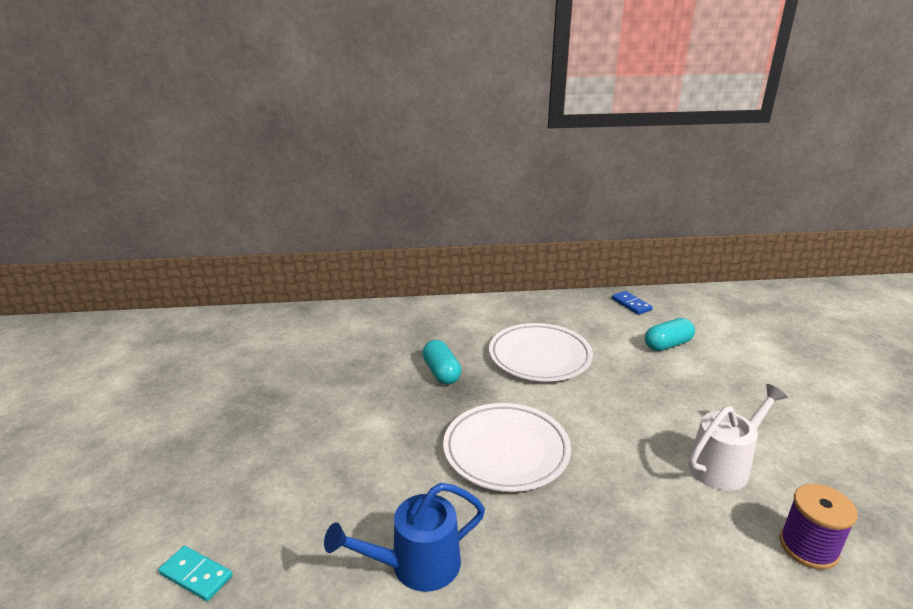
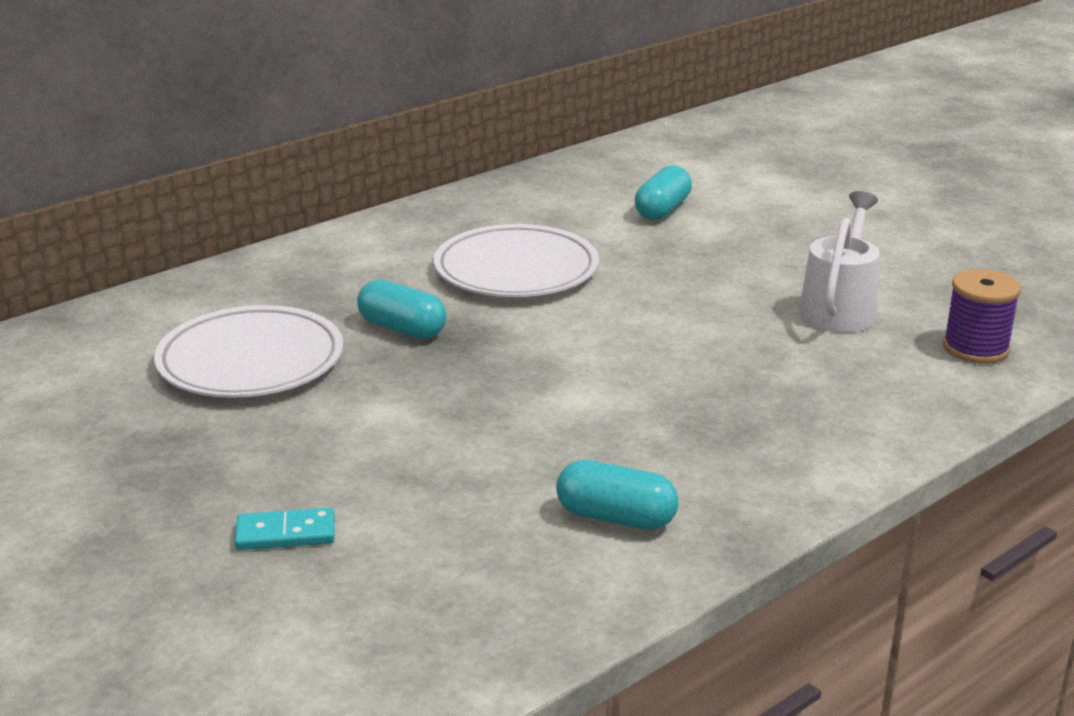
camera: 35 degrees left, 0 degrees up
(196, 575) = (352, 640): turquoise domino -> turquoise domino (285, 533)
(415, 565) = (616, 517): blue watering can -> turquoise capsule
(506, 450) = (591, 379): white plate -> white plate (250, 361)
(631, 304) = (569, 176): blue domino -> none

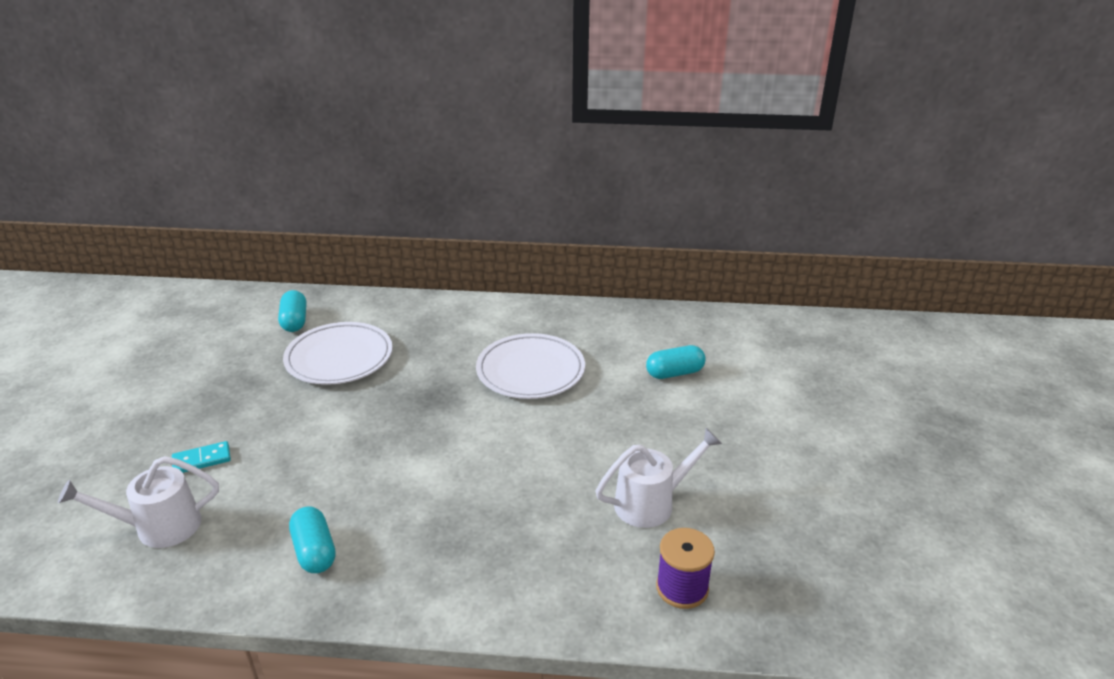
camera: 45 degrees right, 5 degrees up
(285, 533) = (202, 460): turquoise domino -> turquoise domino turned 60 degrees counterclockwise
(378, 614) = (158, 527): none -> white watering can
(402, 329) = (422, 377): turquoise capsule -> turquoise capsule (294, 321)

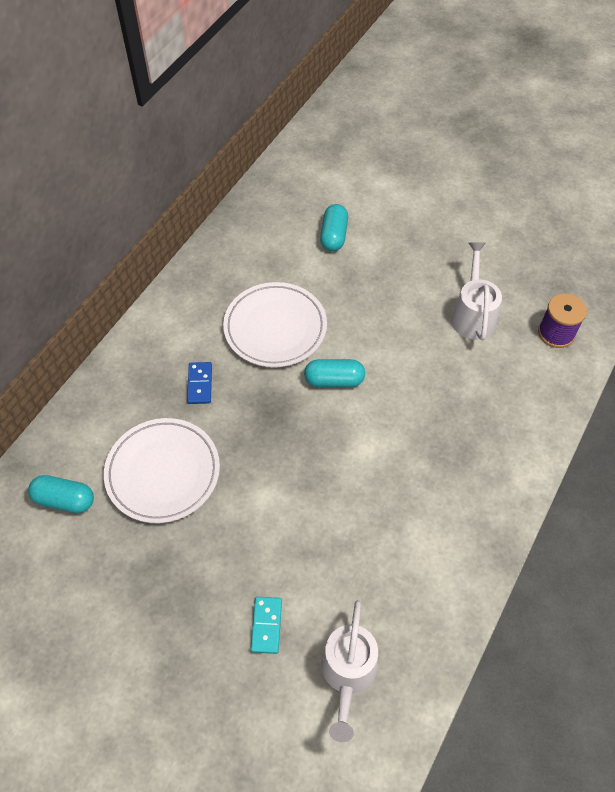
camera: 65 degrees left, 25 degrees up
(315, 551) = (431, 550): turquoise capsule -> turquoise capsule (334, 380)
(440, 349) = (200, 384): none -> blue domino

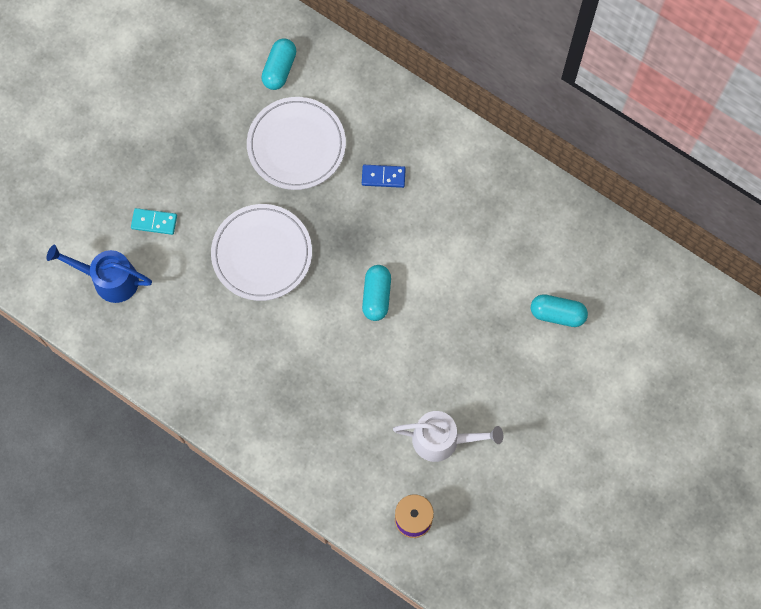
camera: 95 degrees right, 15 degrees up
(275, 328) = (442, 247): white plate -> white plate (262, 254)
(347, 674) = (109, 279): white watering can -> blue watering can

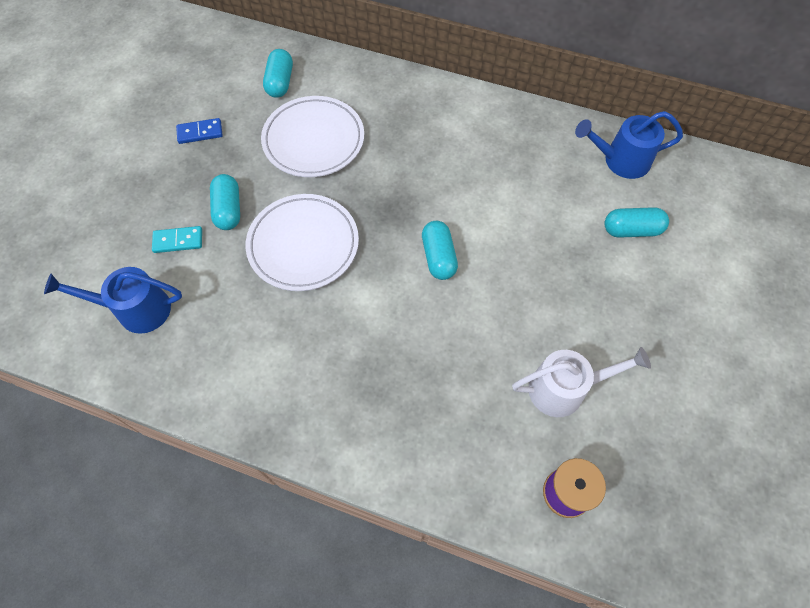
camera: 15 degrees left, 10 degrees down
(203, 201) = (228, 209): none -> turquoise capsule
(383, 177) = (409, 148): blue domino -> blue domino (200, 132)
(577, 240) = (620, 160): none -> blue watering can

